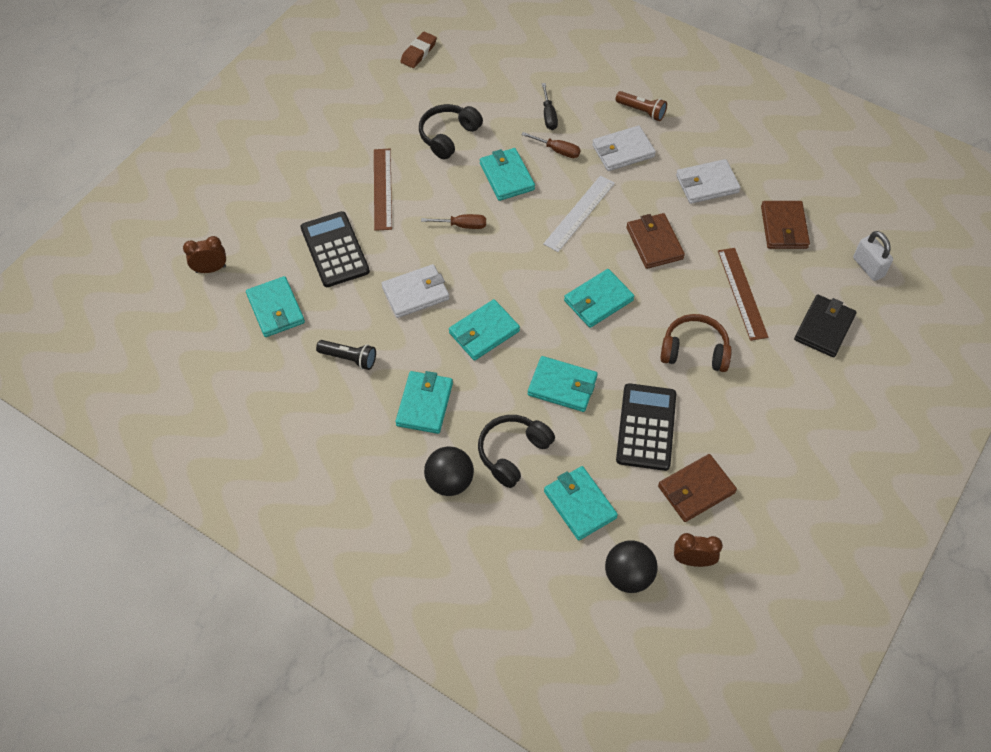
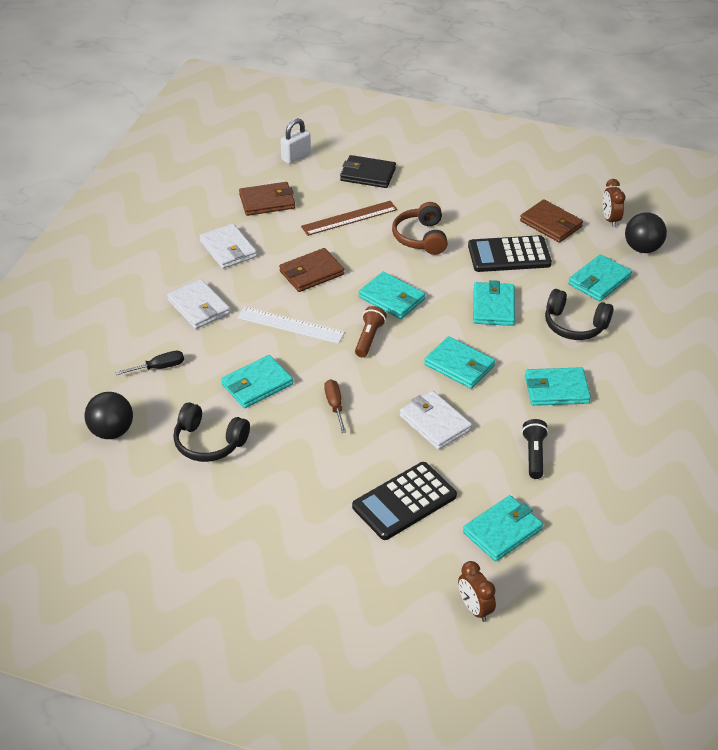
camera: 105 degrees left, 15 degrees down
(382, 189) = (304, 481): brown ruler -> none
(418, 52) = (71, 499): brown eraser -> none
(449, 481) = (623, 358): black ball -> black ball (112, 431)
(557, 150) = (209, 353): brown screwdriver -> none
(642, 111) = (139, 301): brown flashlight -> brown flashlight (369, 338)

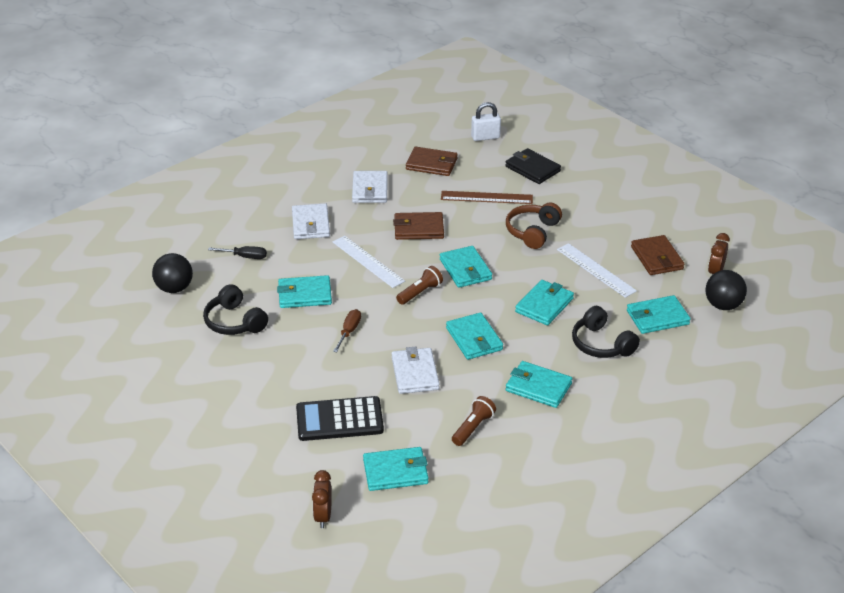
camera: 30 degrees right, 5 degrees down
(509, 255) = (596, 270): black calculator -> white ruler
(534, 455) = (473, 428): black flashlight -> brown flashlight

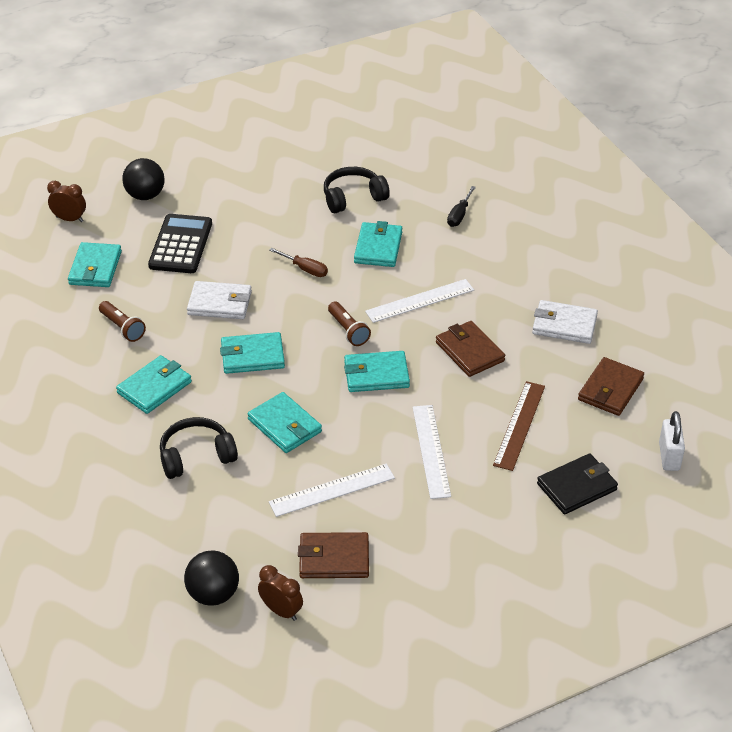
camera: 105 degrees right, 5 degrees up
(174, 288) = (422, 166): black ball -> black ball (145, 195)
(310, 224) = (505, 268): white wallet -> none
(418, 229) = (470, 351): brown wallet -> brown wallet turned 45 degrees counterclockwise
(532, 232) = (431, 451): brown headphones -> white ruler
(657, 317) = (219, 521): turquoise wallet -> none

